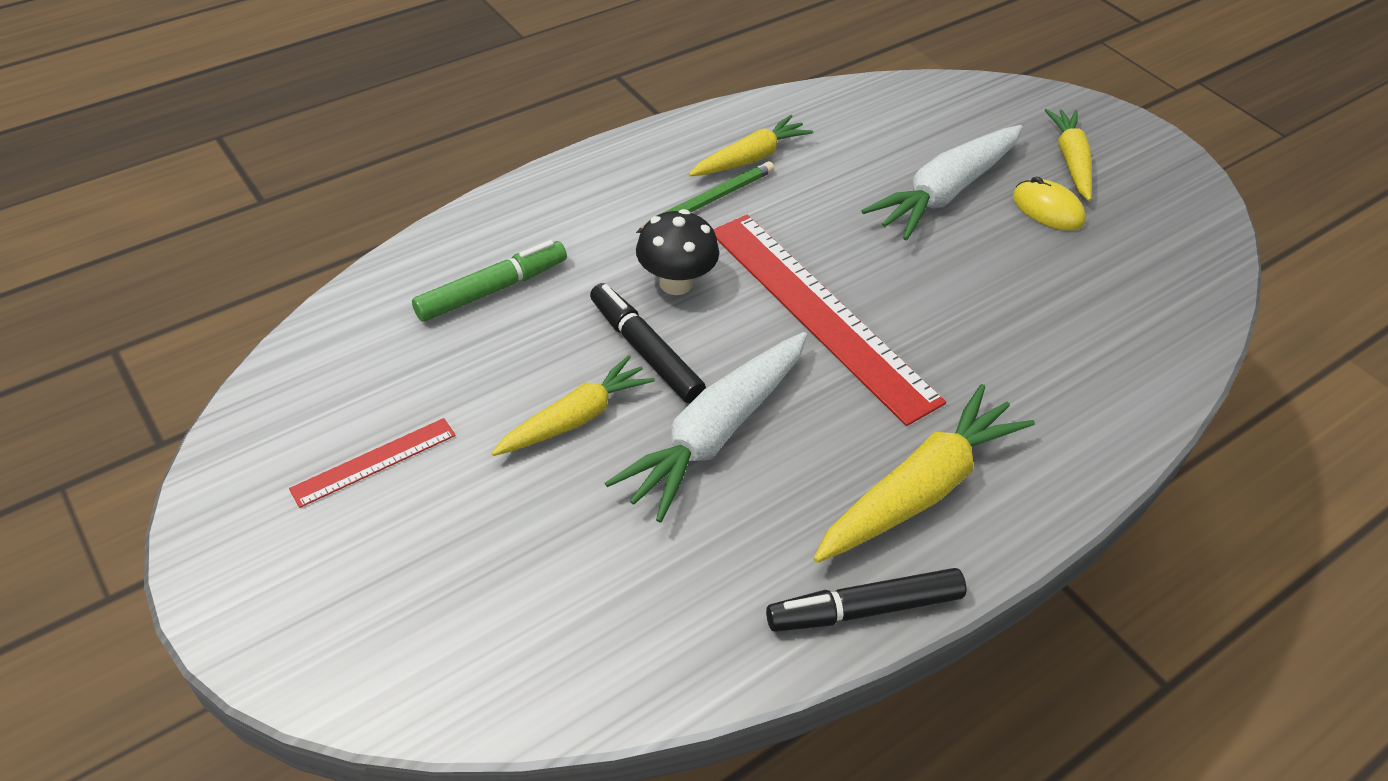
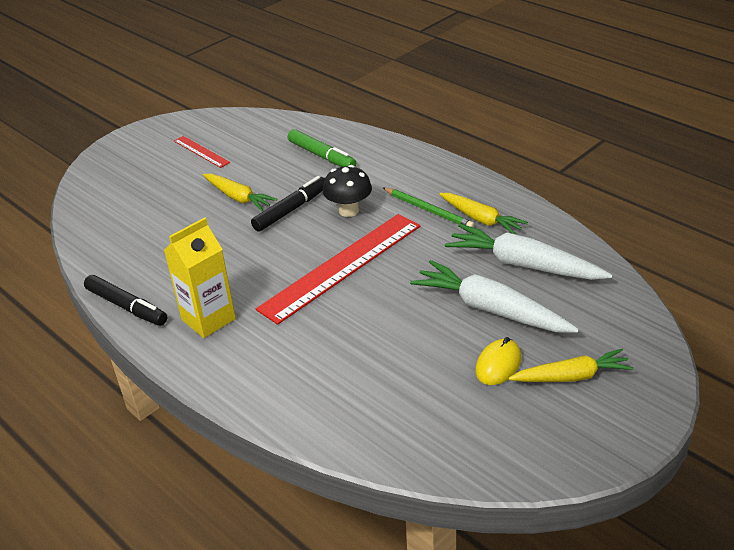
camera: 85 degrees right, 10 degrees down
(715, 433) = (236, 242): white carrot -> white carrot (523, 265)
(864, 609) = (127, 306): black marker -> black marker turned 150 degrees clockwise
(919, 489) = (208, 319): yellow carrot -> yellow carton

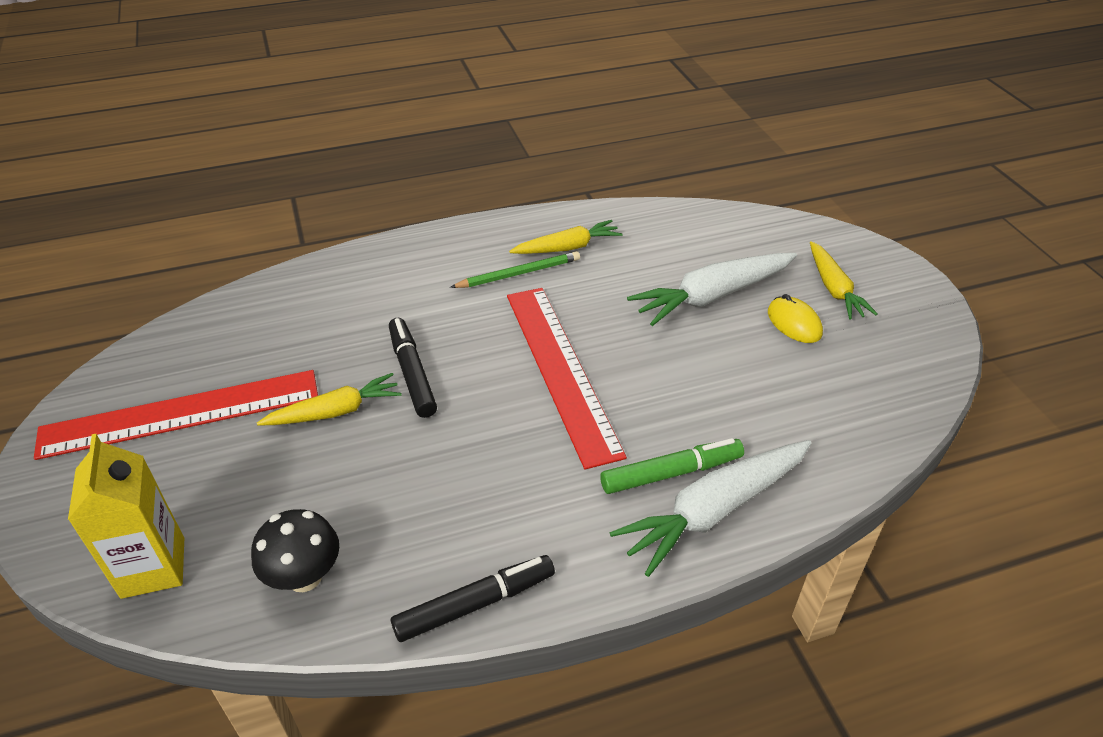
camera: 65 degrees left, 5 degrees up
(201, 151) = (181, 413): red ruler -> red ruler, size x2.16
(208, 319) = (569, 521): yellow carton -> yellow carton (153, 567)
(322, 156) = (327, 310): green marker -> green marker (671, 473)
(349, 210) = (462, 328): black mushroom -> black mushroom (304, 577)
(523, 265) = (661, 251): white carrot -> white carrot (714, 511)
(571, 376) = (834, 288): yellow carrot -> yellow carrot turned 150 degrees clockwise

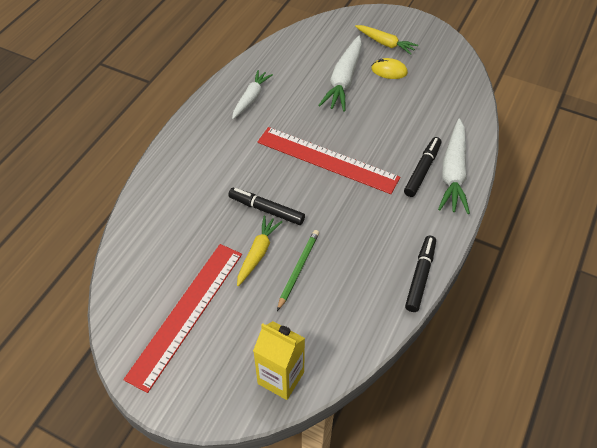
camera: 45 degrees left, 10 degrees up
(304, 577) = (346, 324): black mushroom -> none
(519, 273) = (246, 127): green pencil -> green pencil (298, 269)
(567, 247) = (251, 98): yellow carrot -> white carrot
(671, 473) = (422, 170): green marker -> black marker

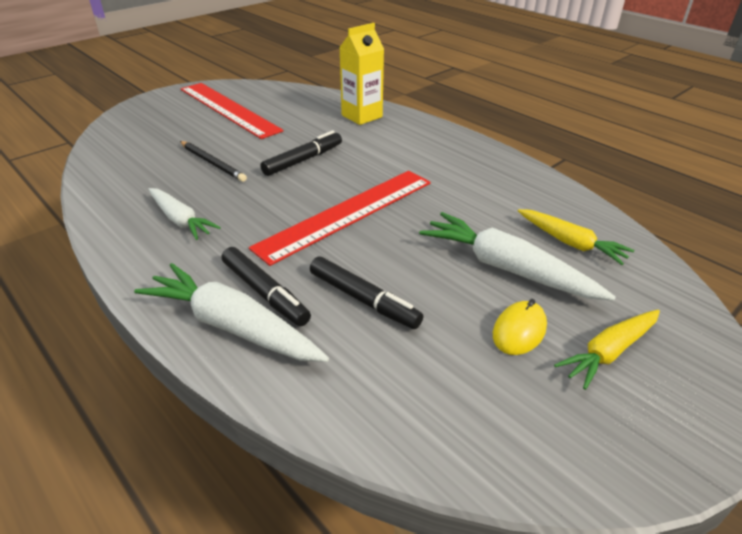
camera: 110 degrees right, 15 degrees down
(251, 98) = (492, 182): white carrot -> white carrot (180, 220)
(258, 253) = (254, 147): yellow carrot -> yellow carrot (570, 243)
(281, 378) = (121, 135): yellow carton -> yellow carton (362, 116)
(298, 269) = (213, 163): green pencil -> black pencil
(420, 276) = (113, 235): black marker -> black marker (363, 299)

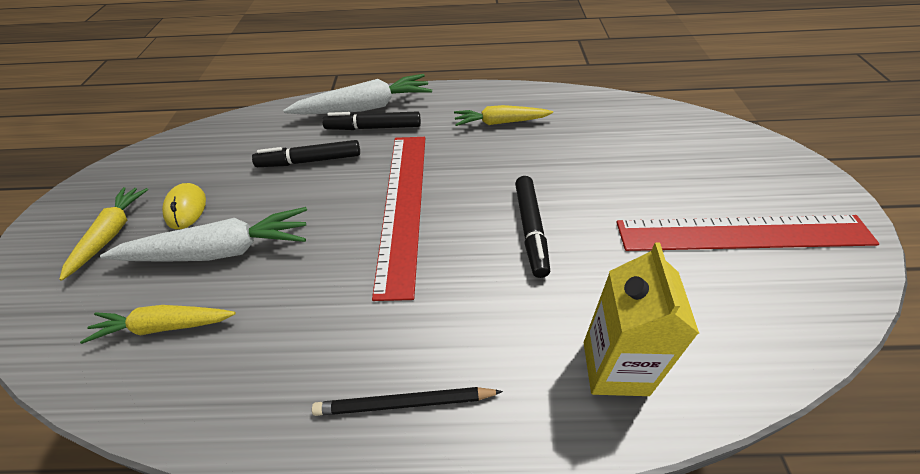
camera: 135 degrees right, 10 degrees up
(180, 220) = (500, 122): white carrot -> yellow carrot
(213, 163) = (585, 168): black pencil -> black pencil (404, 403)

